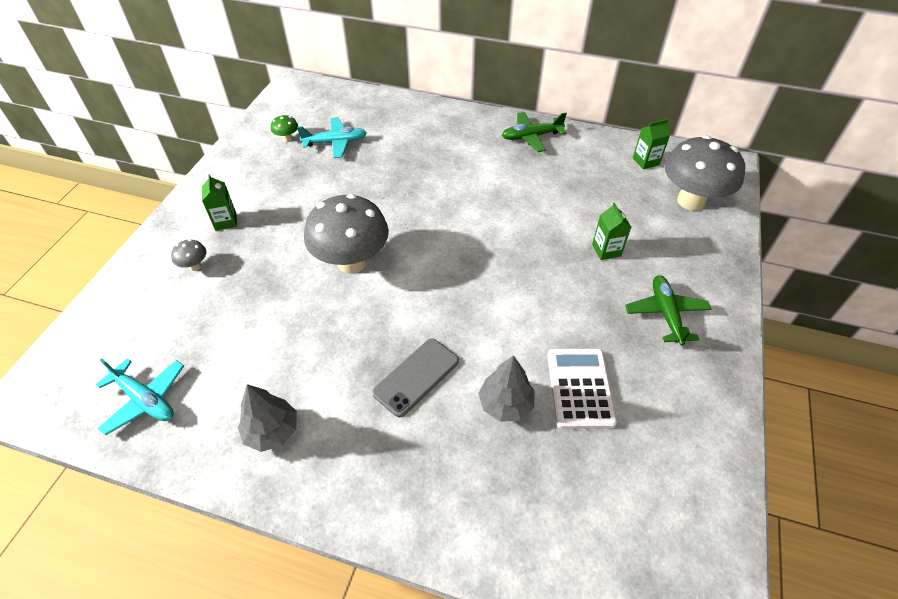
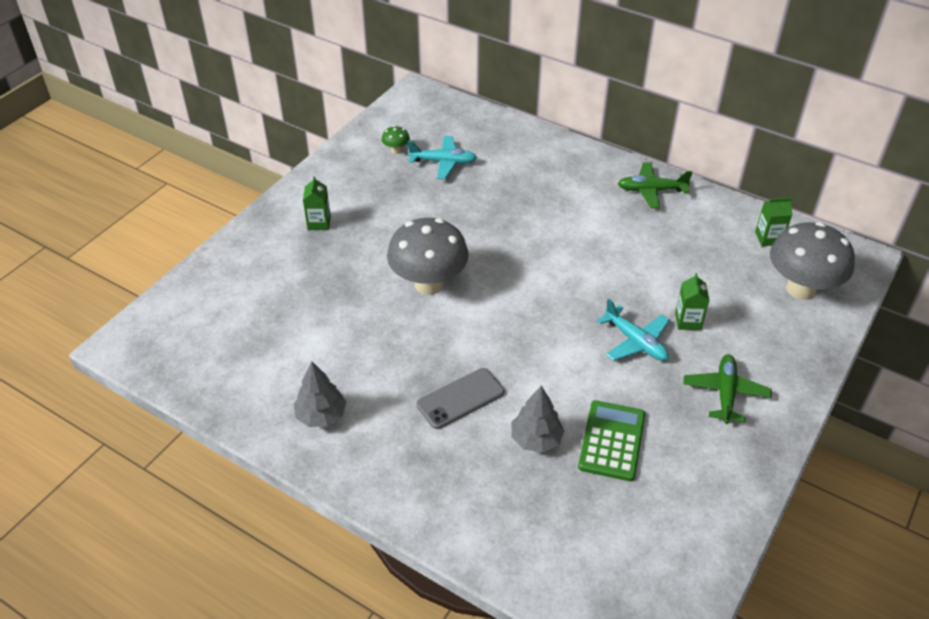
camera: 15 degrees right, 5 degrees down
(145, 399) = (219, 367): turquoise plane -> turquoise plane (635, 342)
(195, 266) = (282, 260): grey mushroom -> none
(580, 388) = (612, 441): white calculator -> green calculator

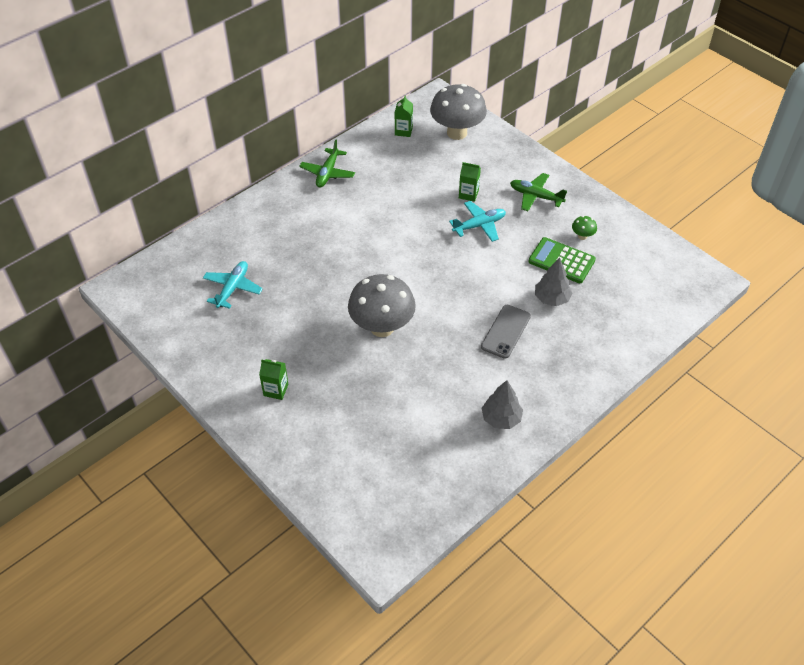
camera: 75 degrees left, 5 degrees up
(396, 150) = (199, 318): green mushroom -> green mushroom (582, 236)
(460, 398) = (505, 331): grey phone -> grey phone turned 45 degrees clockwise

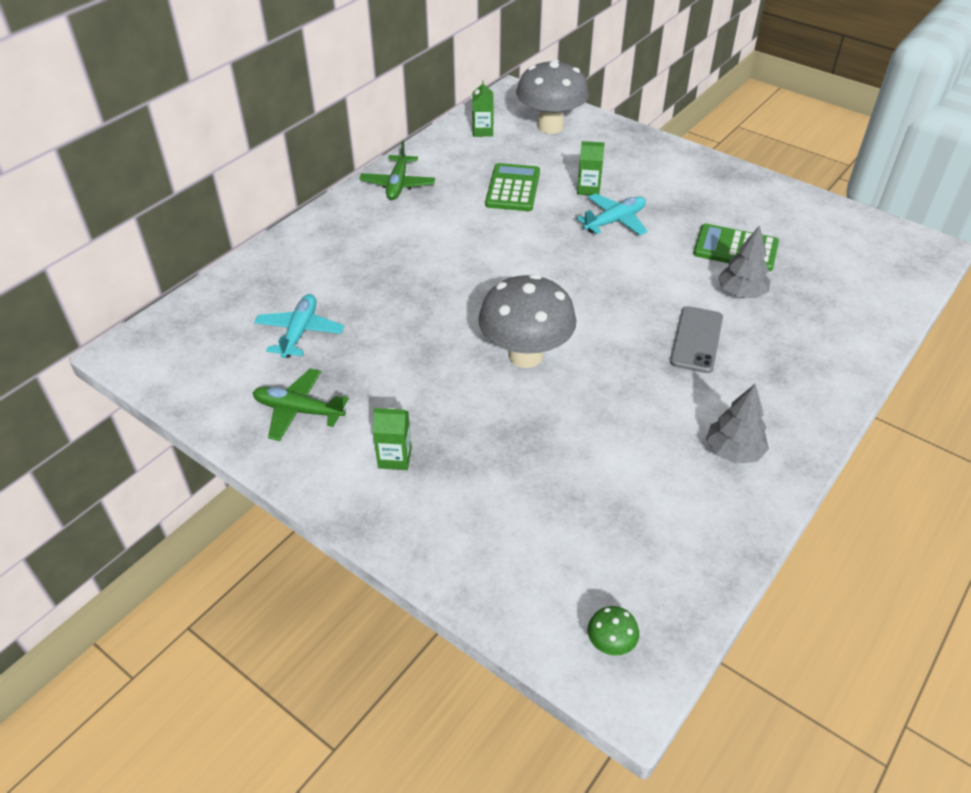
camera: 10 degrees left, 5 degrees down
(412, 187) = (513, 188): none -> green calculator
(535, 196) = (674, 182): green plane -> green plane (298, 411)
(582, 236) = (750, 219): green mushroom -> green mushroom (610, 644)

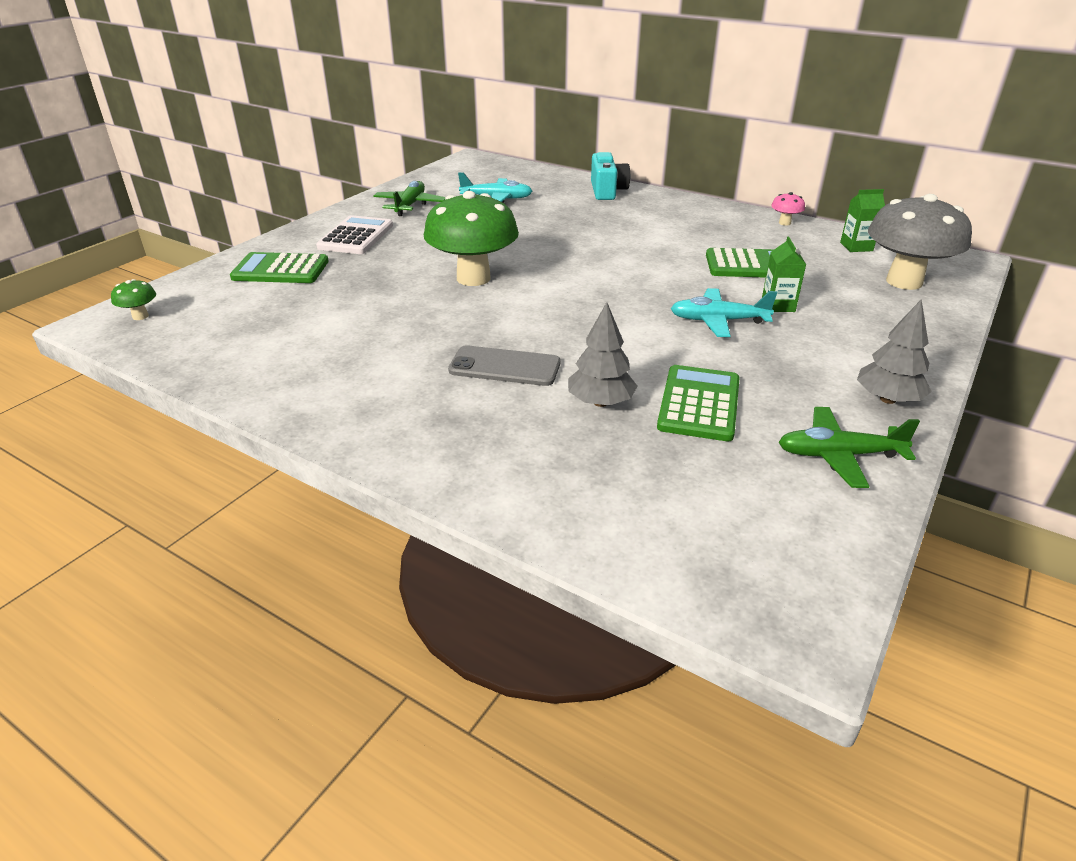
camera: 85 degrees right, 10 degrees down
(305, 246) = (607, 191): none -> turquoise camera
(395, 457) = (356, 236): green carton -> white calculator
(398, 184) = (720, 216): green plane -> green plane (839, 455)
(424, 154) = (784, 223): none -> pink mushroom
(487, 521) = (280, 270): none -> green calculator
(525, 355) = (473, 278): grey mushroom -> green mushroom
(614, 221) = (718, 321): turquoise plane -> turquoise plane turned 135 degrees clockwise
(733, 451) = (326, 381): grey tree -> grey tree (887, 399)

